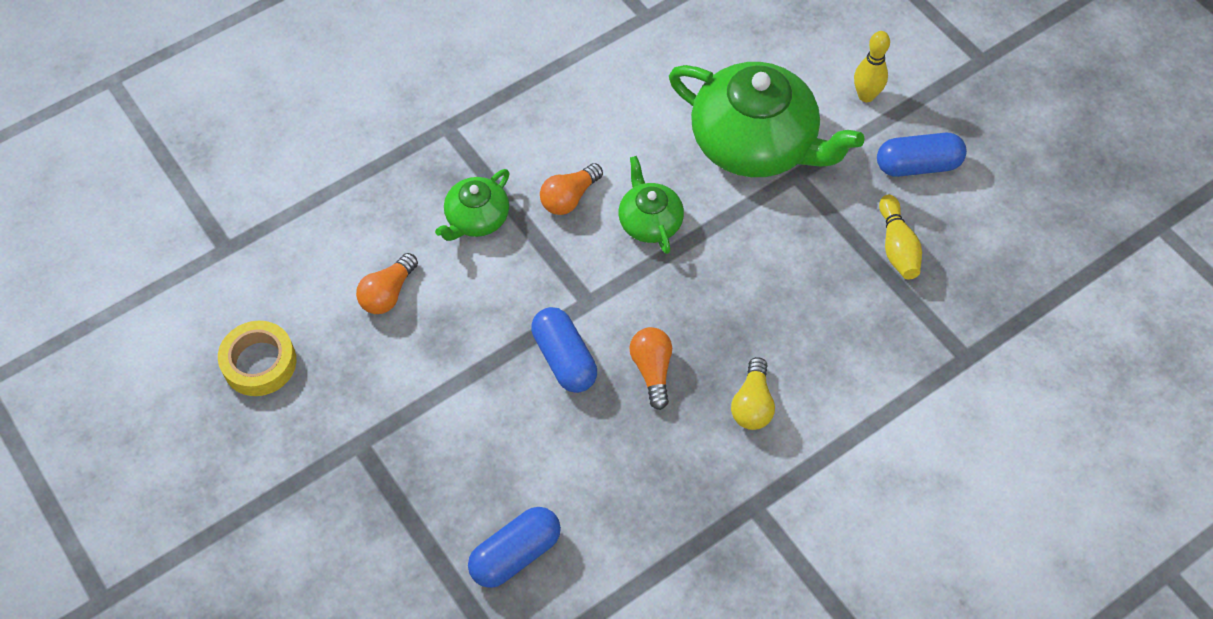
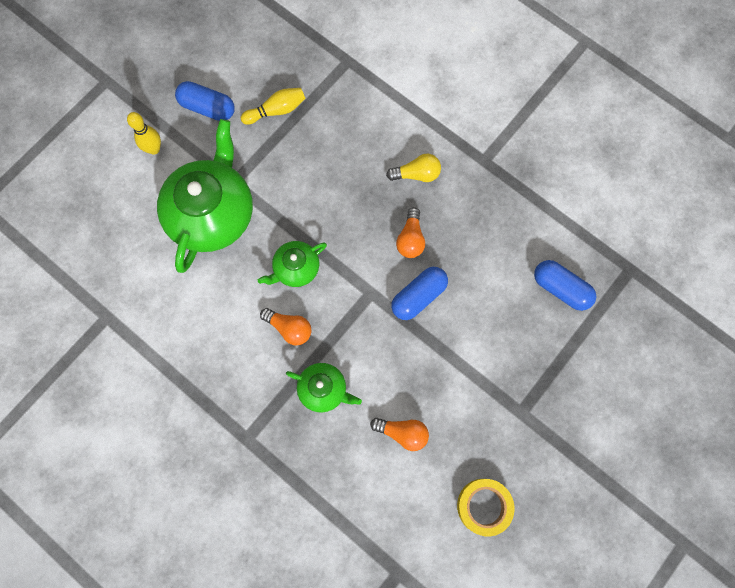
camera: 105 degrees left, 15 degrees up
(652, 370) = (410, 239): orange light bulb -> orange light bulb turned 60 degrees counterclockwise
(918, 165) = (207, 108): blue capsule -> blue capsule turned 45 degrees counterclockwise

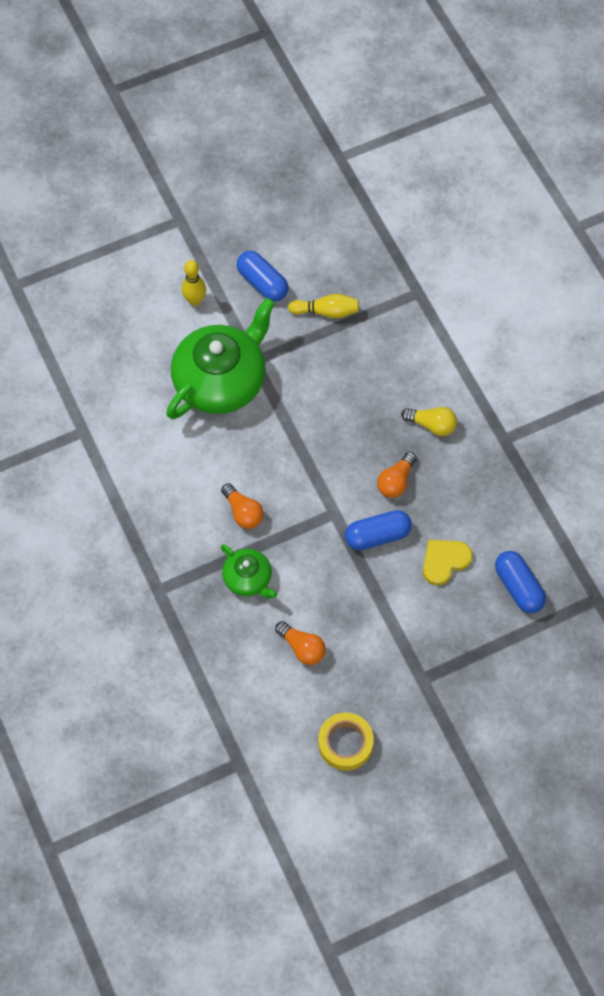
camera: 25 degrees right, 10 degrees down
(296, 268) = (274, 462): green teapot -> none
(487, 294) = (444, 561): none -> yellow heart

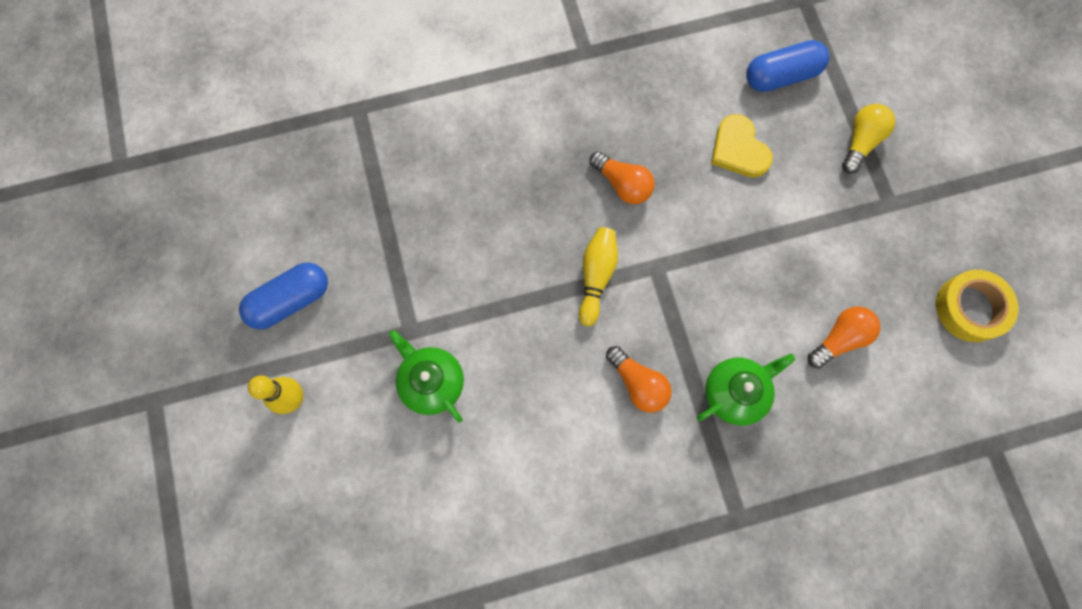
camera: 80 degrees left, 10 degrees up
(221, 380) = (431, 382): green teapot -> green teapot, size x0.50
(243, 512) = (638, 384): orange light bulb -> orange light bulb turned 75 degrees clockwise
(326, 312) = (357, 225): yellow bowling pin -> yellow bowling pin (596, 276)
(377, 535) = (694, 220): blue capsule -> none
(432, 425) = (551, 128): yellow light bulb -> yellow light bulb (860, 142)

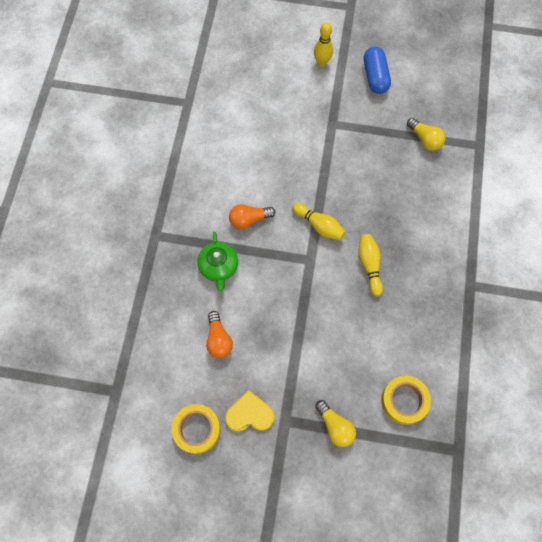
camera: 115 degrees right, 5 degrees down
(380, 184) = (425, 139): none -> yellow light bulb
(431, 382) = (300, 123): green teapot -> none
(622, 184) = (369, 265): orange light bulb -> yellow bowling pin
(739, 149) = (363, 345): yellow heart -> yellow heart (249, 414)
(781, 76) = (404, 401): blue capsule -> yellow tape

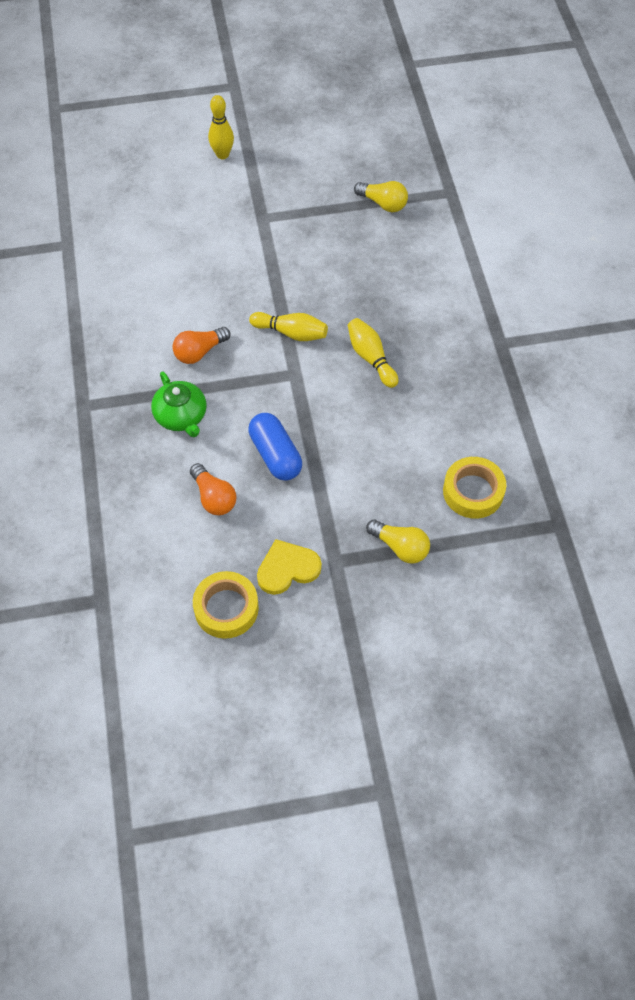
camera: 20 degrees left, 10 degrees down
(375, 77) = (295, 153): blue capsule -> blue capsule (275, 455)

